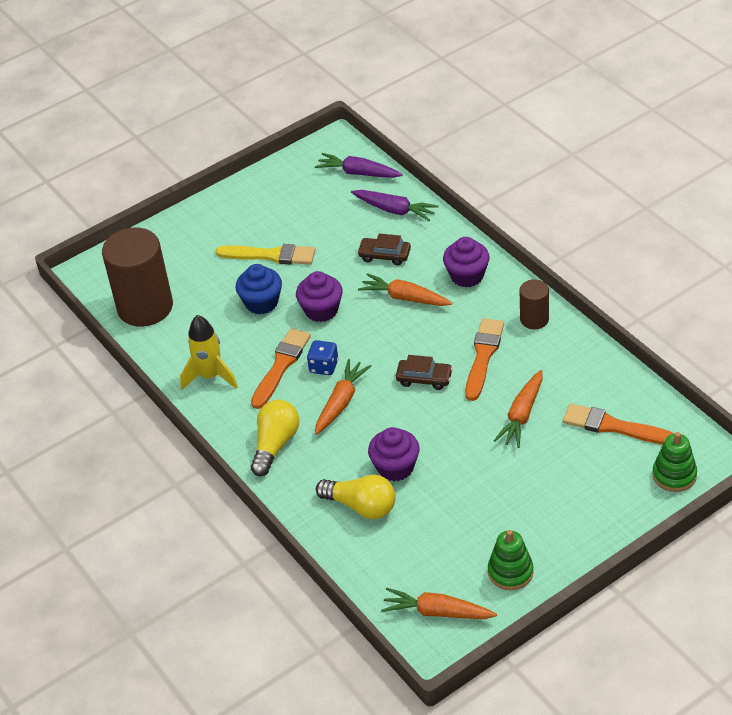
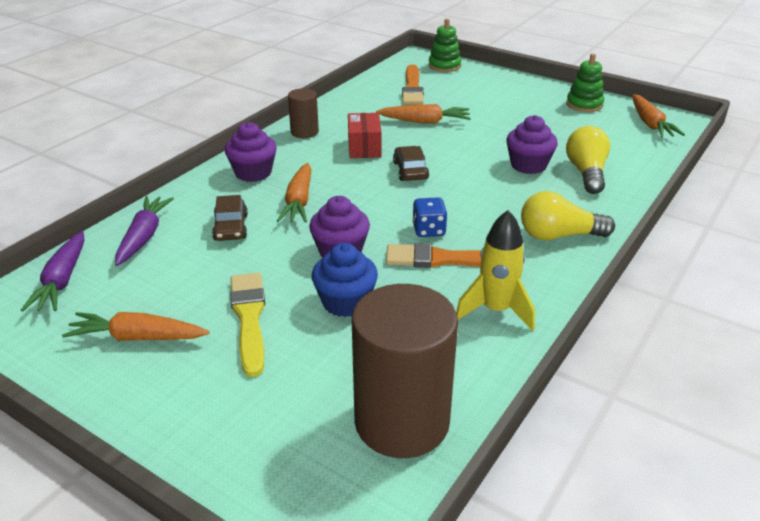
camera: 115 degrees left, 10 degrees down
(341, 402) = (472, 209): orange carrot -> orange carrot (138, 337)
(483, 356) = (364, 147): orange brush -> red box

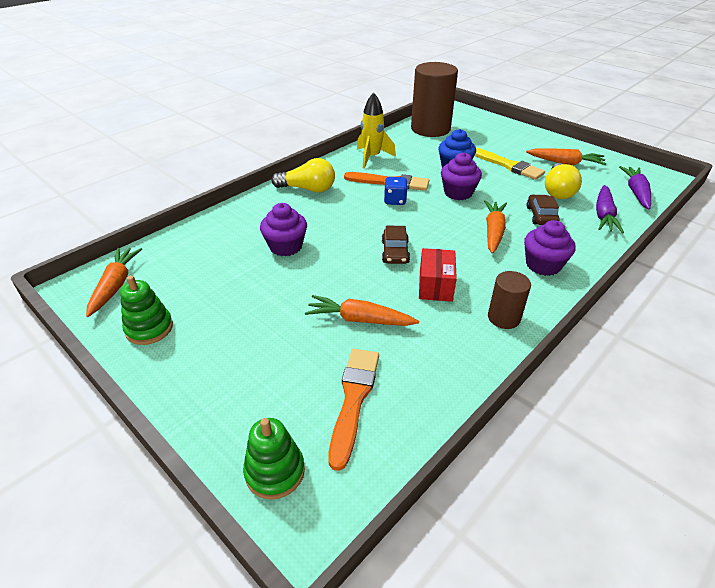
camera: 170 degrees left, 5 degrees up
(249, 318) = (507, 165): yellow brush -> yellow brush turned 45 degrees counterclockwise
(586, 173) = (242, 234): yellow light bulb -> yellow light bulb (558, 191)

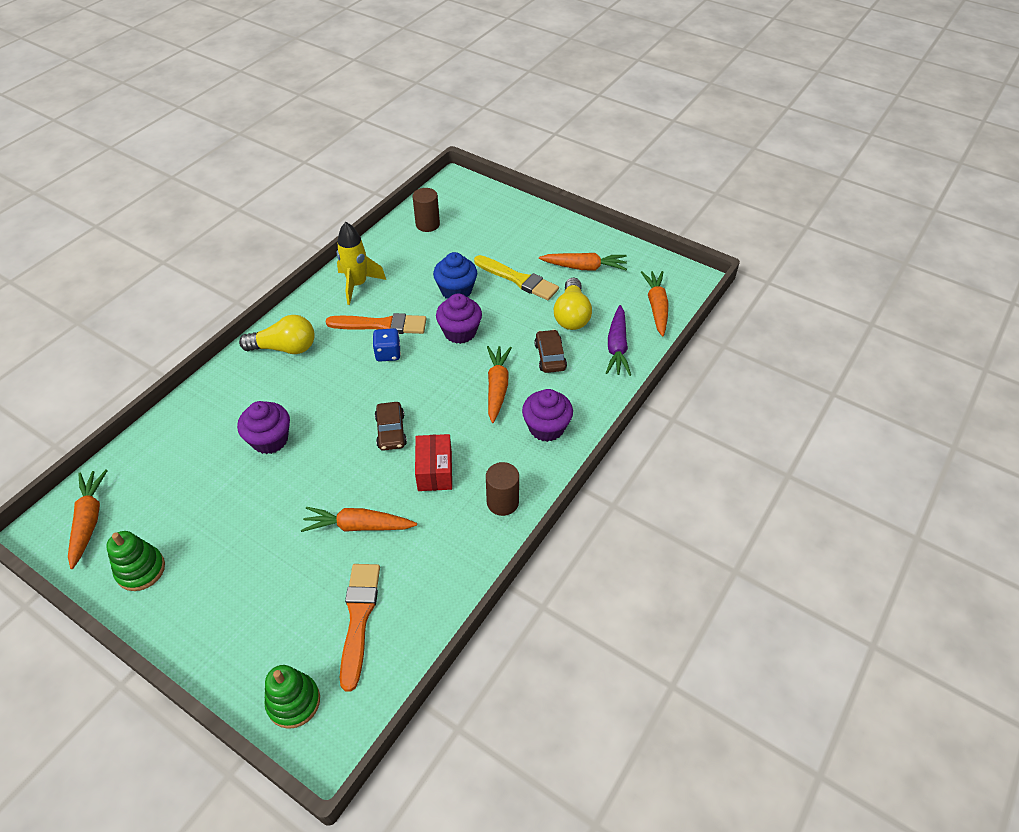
camera: 10 degrees left, 10 degrees up
(430, 129) = (427, 224): brown cylinder -> brown cylinder, size x0.49
(636, 192) = (656, 307): purple carrot -> orange carrot

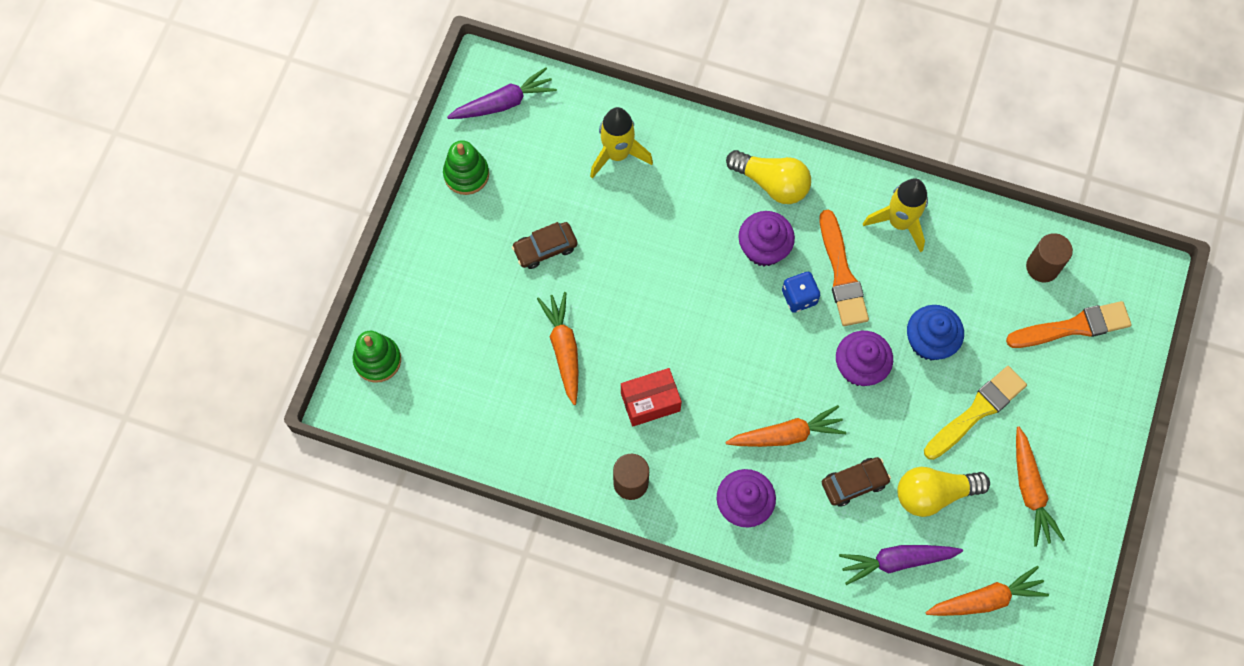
camera: 75 degrees right, 20 degrees up
(89, 521) = (503, 103): orange carrot -> purple carrot
(197, 443) = (617, 154): none -> yellow rocket
(270, 440) = (642, 222): purple cupcake -> purple cupcake (764, 248)
(285, 348) = (771, 183): yellow light bulb -> yellow light bulb turned 45 degrees counterclockwise
(359, 618) = (466, 386): orange brush -> orange brush (1073, 327)
(391, 431) = (689, 339): brown car -> brown car (545, 248)
(518, 279) = (976, 411): yellow brush -> yellow brush turned 150 degrees counterclockwise

